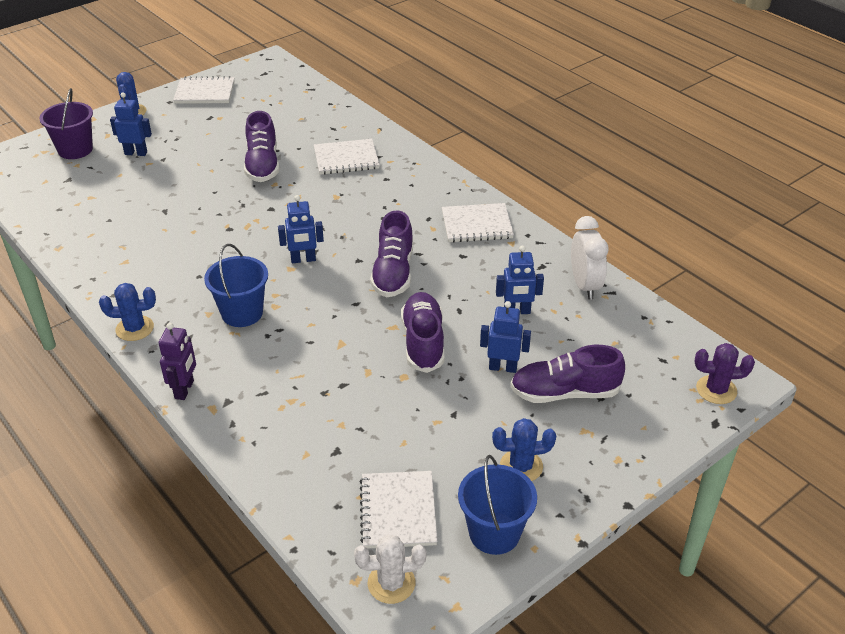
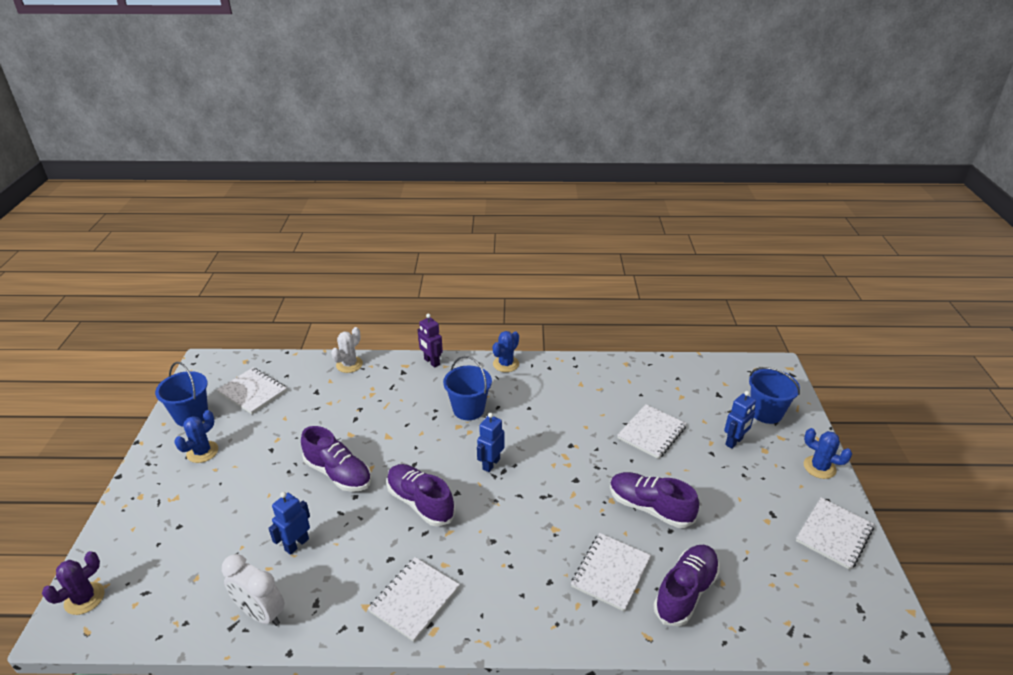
camera: 130 degrees right, 5 degrees down
(75, 150) = (766, 412): purple bucket -> blue bucket
(165, 194) = (652, 433): none -> white notebook
(391, 583) = (226, 369): white cactus -> white cactus (349, 364)
(503, 367) = (267, 497): blue robot -> none
(564, 393) = (208, 511): purple shoe -> purple shoe (685, 592)

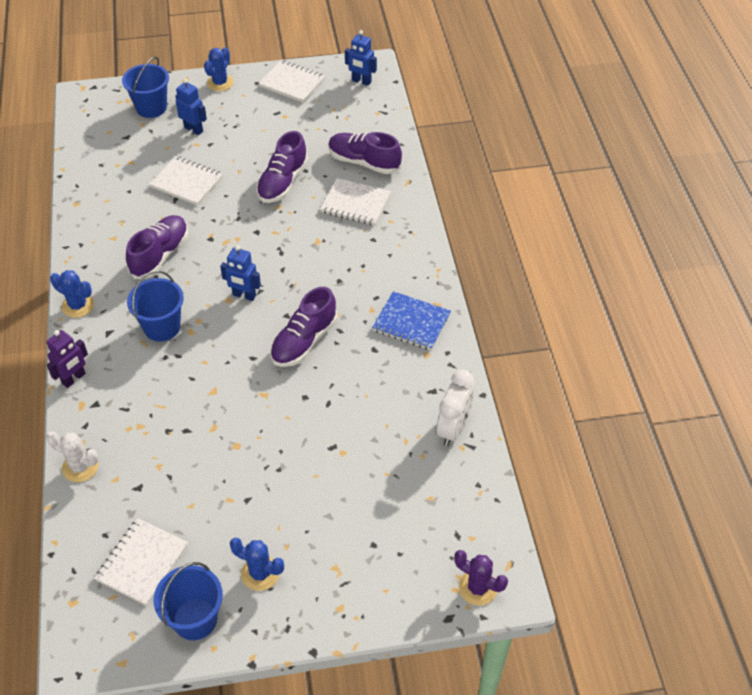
camera: 100 degrees left, 15 degrees up
(296, 544) = (374, 427): blue robot -> blue robot (361, 81)
(338, 473) = (275, 421): purple shoe -> purple shoe (160, 255)
(414, 599) = (411, 322): white notebook -> blue notebook

